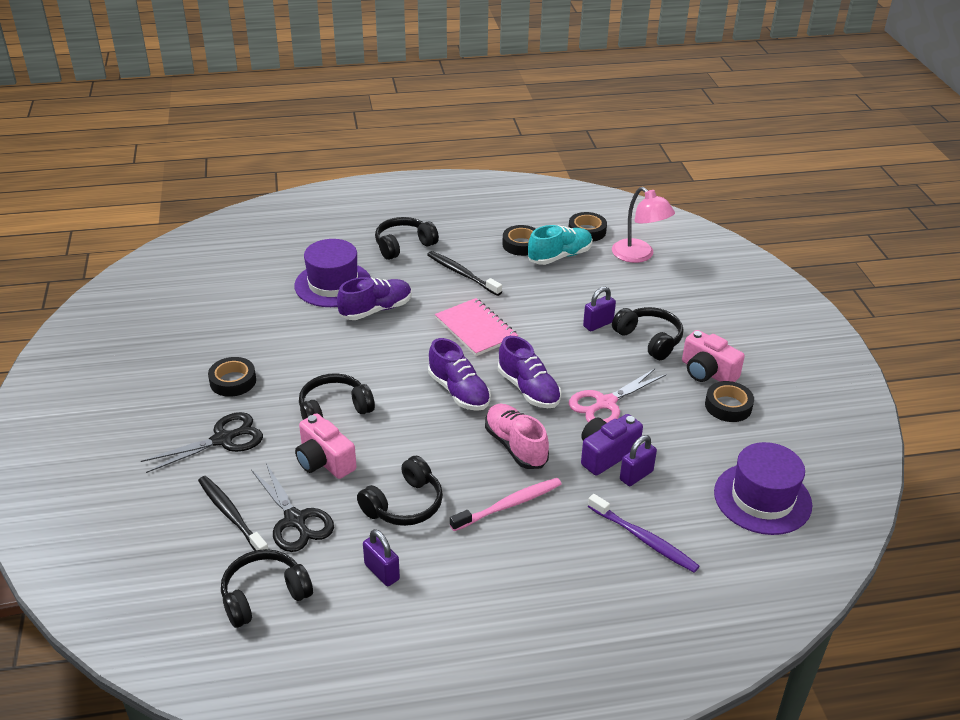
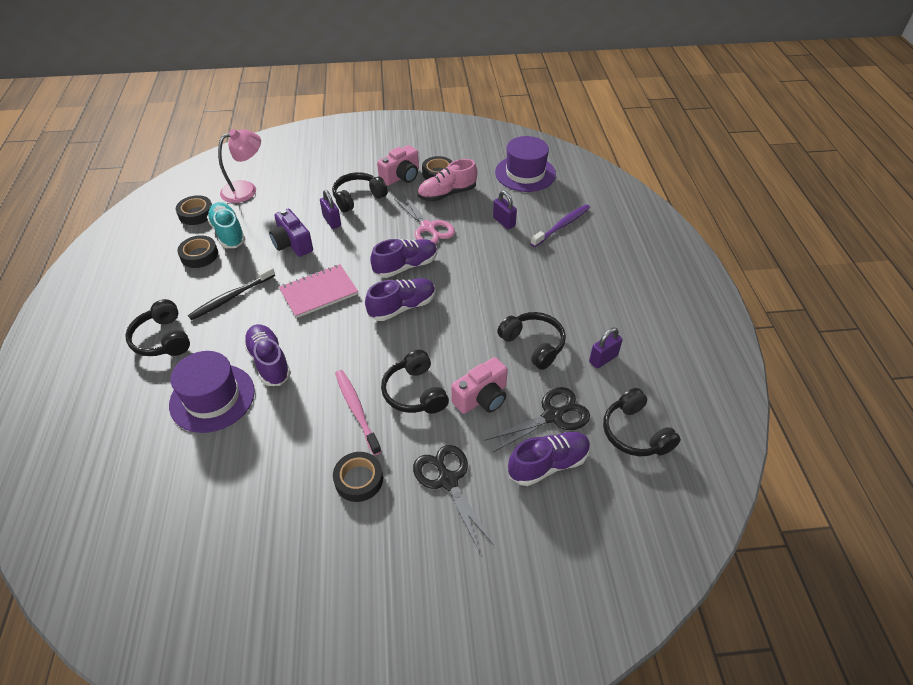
camera: 85 degrees left, 10 degrees up
(231, 515) = (548, 464): black toothbrush -> purple shoe
(509, 505) = (532, 286): pink toothbrush -> pink toothbrush (356, 410)
(515, 446) = (471, 278): pink shoe -> pink shoe (447, 194)
(606, 454) = (482, 233): purple camera -> purple camera (292, 244)

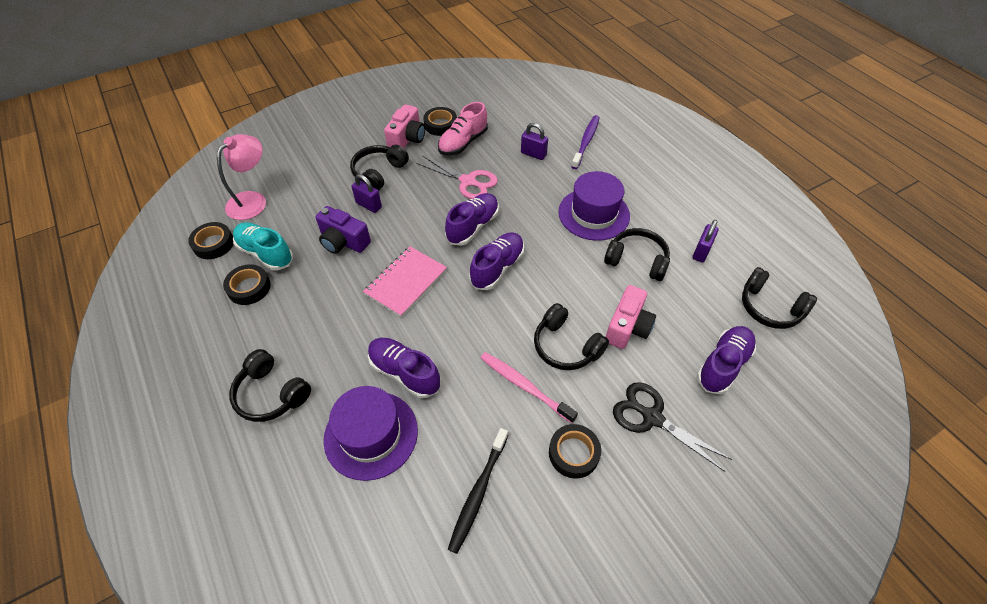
camera: 25 degrees left, 5 degrees up
(231, 297) = (316, 321): black toothbrush -> black toothbrush (478, 493)
(525, 173) = (521, 102): purple hat -> purple hat (593, 214)
(552, 416) = (696, 320): black scissors -> none

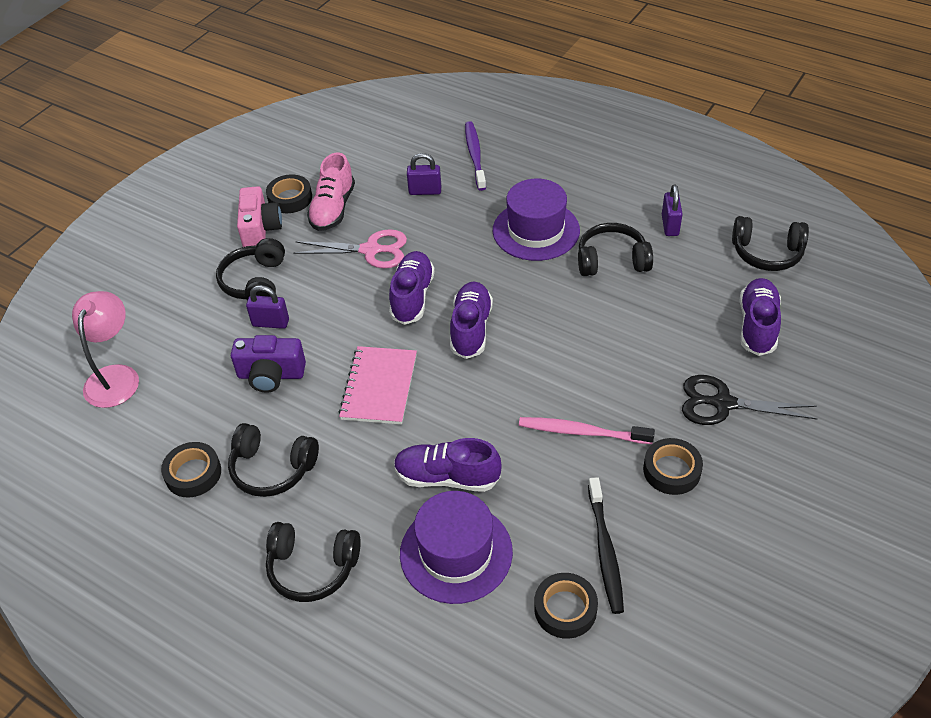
camera: 25 degrees left, 5 degrees down
(213, 244) = (105, 446): black tape -> black tape (565, 609)
(265, 253) = (183, 428): turquoise shoe -> none
(566, 346) = (597, 375): black headphones -> black headphones (272, 468)
(627, 327) = (645, 330): pink camera -> none

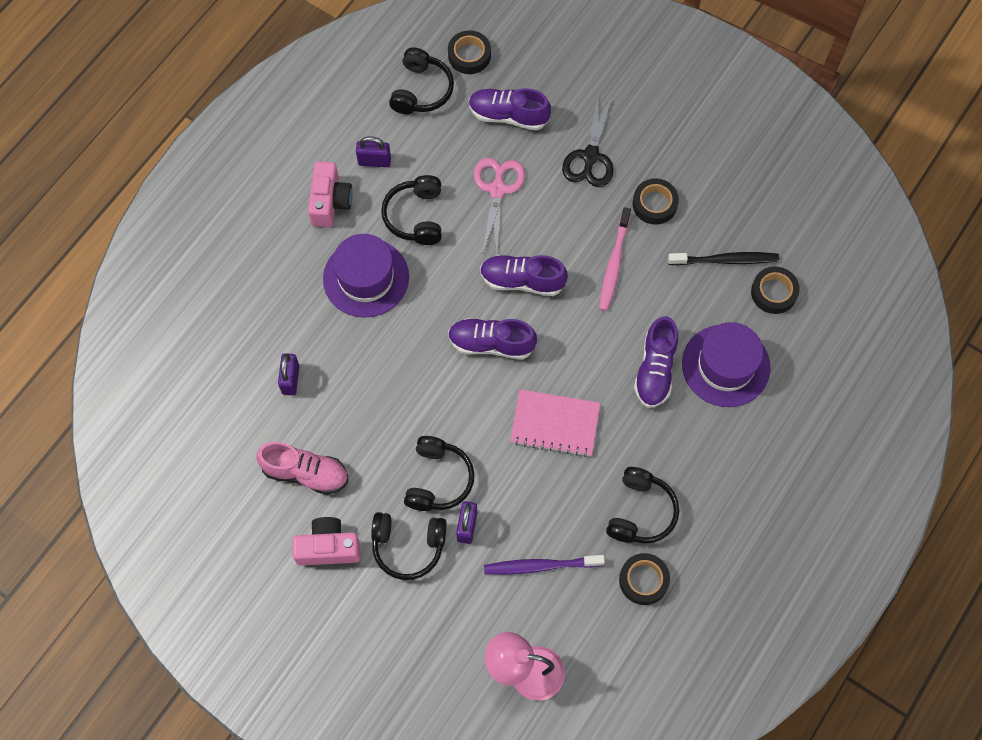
camera: 90 degrees left, 20 degrees up
(271, 375) = (534, 521): purple camera -> none
(290, 198) = (281, 519): black tape -> black tape (469, 55)
(312, 568) = (738, 473): black headphones -> black headphones (438, 479)
(371, 250) = (375, 433): pink scissors -> pink scissors (497, 189)
(412, 297) = (445, 394): purple shoe -> purple shoe (522, 281)
(475, 155) = (239, 327): purple toothbrush -> purple toothbrush (540, 566)
(616, 199) = (330, 202): none -> pink camera

